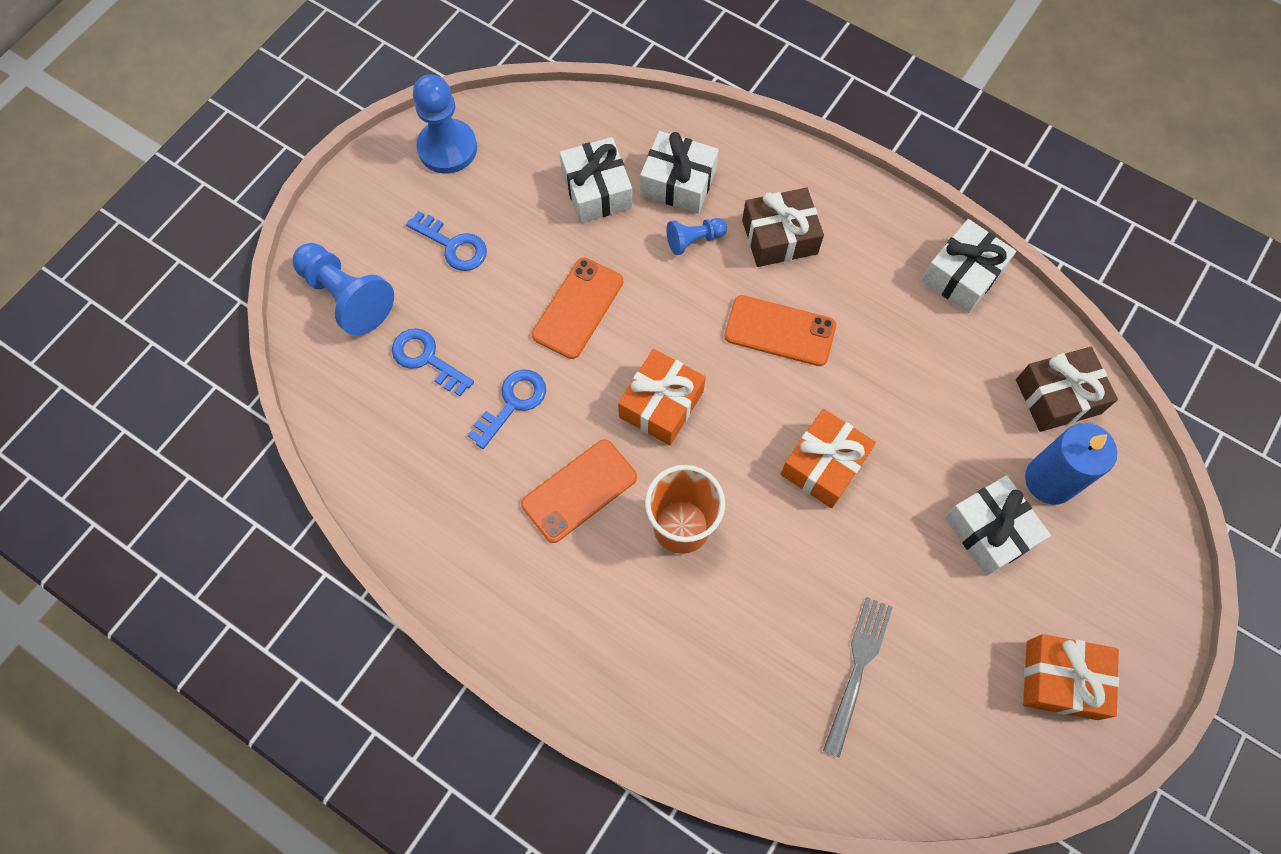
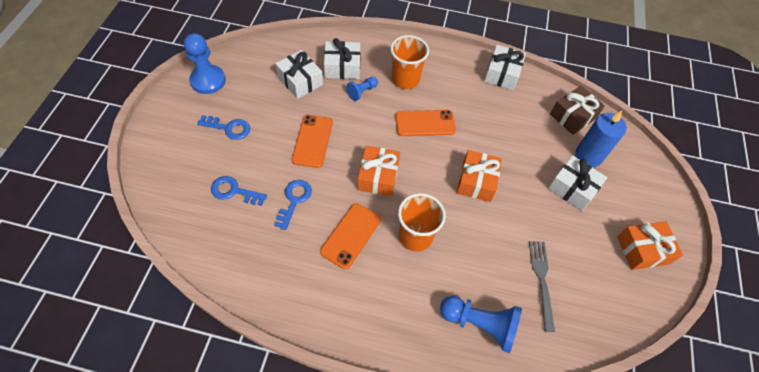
camera: 25 degrees left, 10 degrees down
(347, 296) = (173, 171): blue pawn -> blue pawn (480, 324)
(779, 237) = (405, 79): brown gift -> orange cup

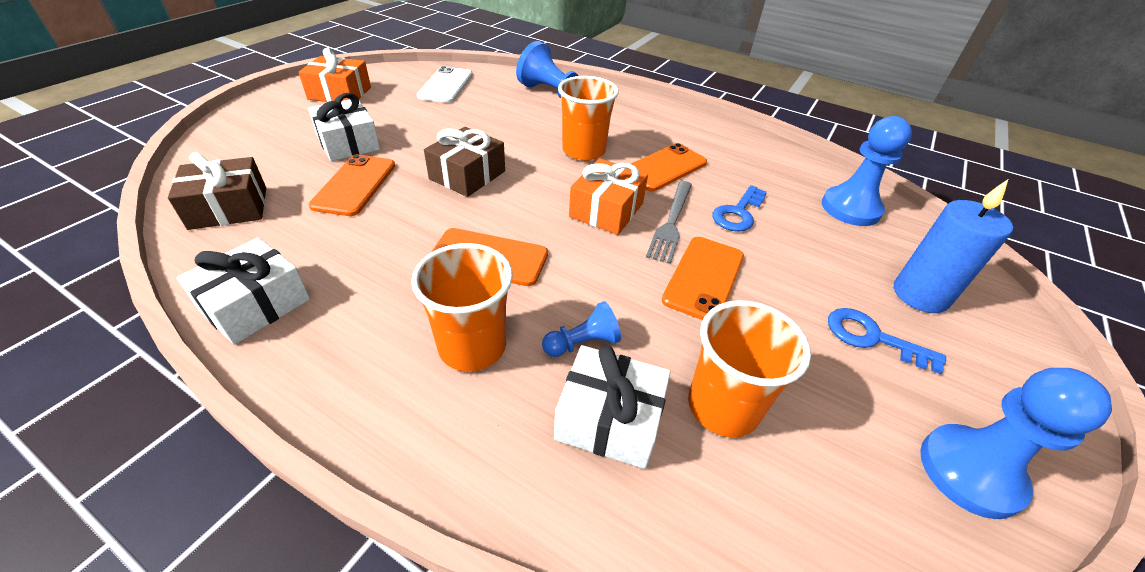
camera: 160 degrees left, 15 degrees down
(213, 231) = (850, 208): none -> blue pawn
(234, 191) = (832, 242): blue key -> none
(300, 81) = (723, 407): white gift -> orange cup
(476, 181) = (467, 175): orange gift -> brown gift
(531, 151) = (354, 185): none -> orange phone
(541, 280) = (469, 101): grey fork -> grey fork (671, 223)
(579, 300) = (446, 85): none -> white phone
(588, 155) = (279, 163): blue candle -> blue candle (920, 295)

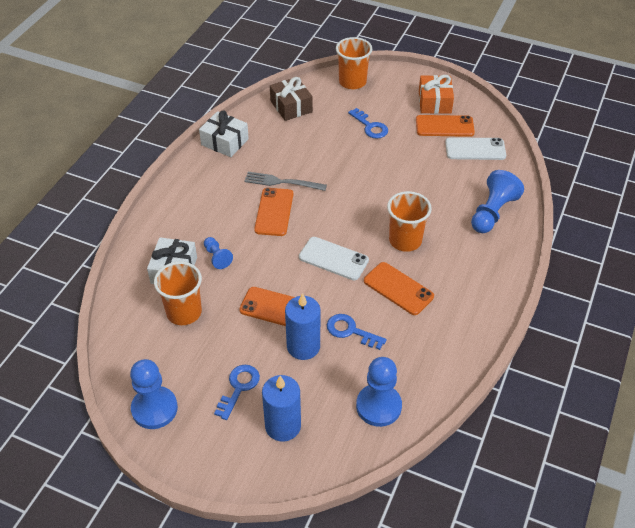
camera: 85 degrees right, 5 degrees up
(348, 143) = (370, 126): white gift -> blue key
(354, 185) = (325, 143): orange phone -> orange phone (444, 126)
(467, 175) = (352, 187): brown gift -> none
(472, 347) = (209, 218): orange cup -> orange cup (352, 82)
(606, 210) = (333, 259): orange gift -> white phone
(671, 223) = (327, 293): grey fork -> grey fork (281, 182)
(773, 258) = (303, 346): none -> blue candle

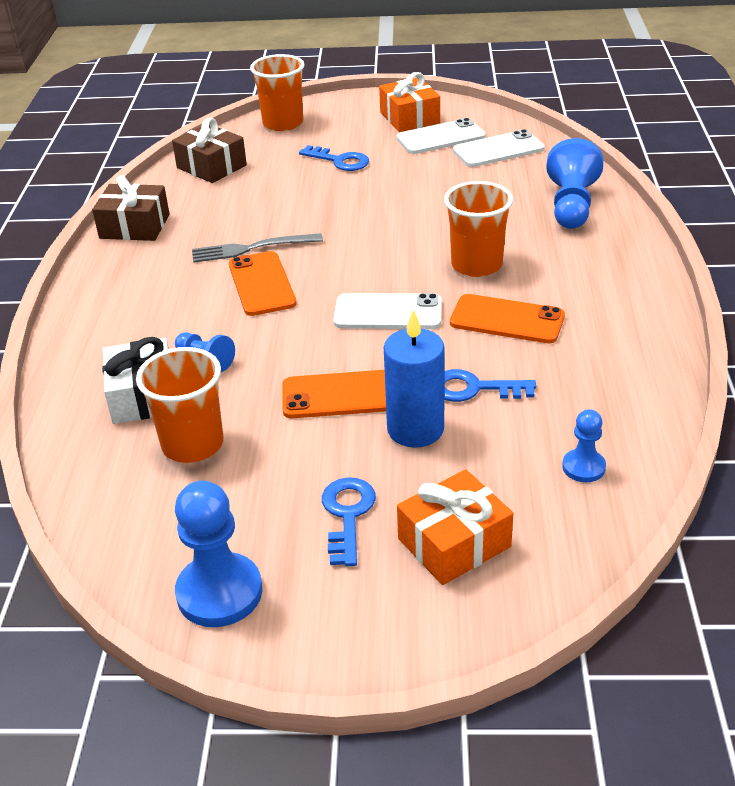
camera: 20 degrees left, 10 degrees down
(225, 142) = (134, 226): white gift -> brown gift
(283, 426) = (454, 543): blue candle -> orange gift
(378, 406) = (583, 467): blue pawn -> blue pawn, size x0.55
(444, 126) = (440, 137): orange phone -> white phone

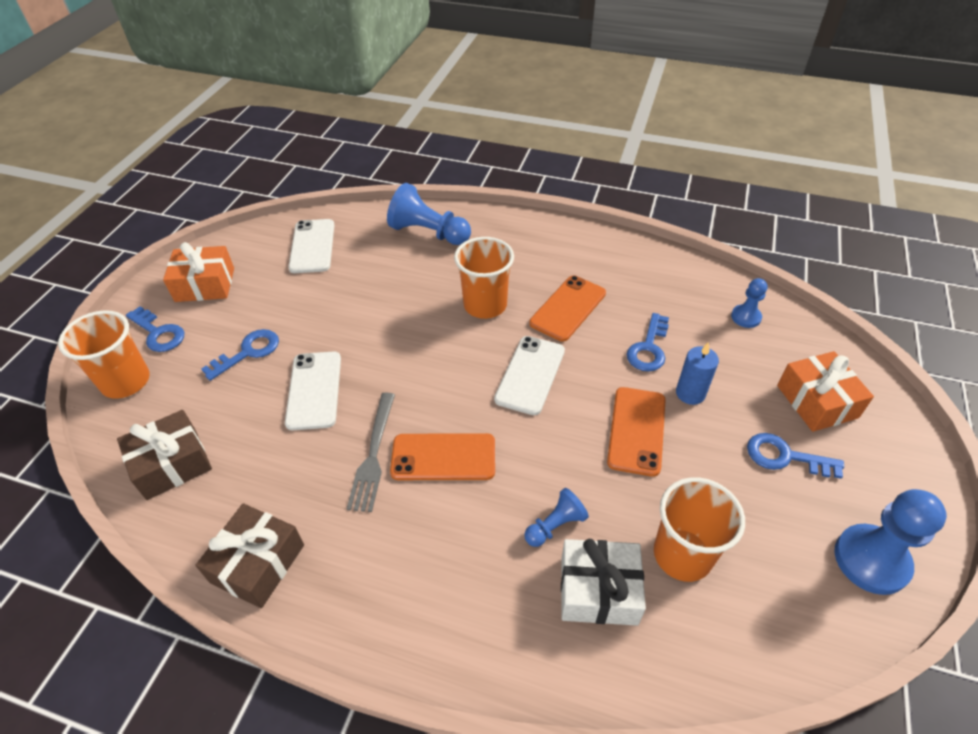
camera: 75 degrees left, 10 degrees up
(340, 118) = (158, 333): none -> blue key
(415, 429) = (690, 393): blue candle -> blue candle, size x0.66
(440, 137) = (261, 274): white phone -> white phone (314, 390)

